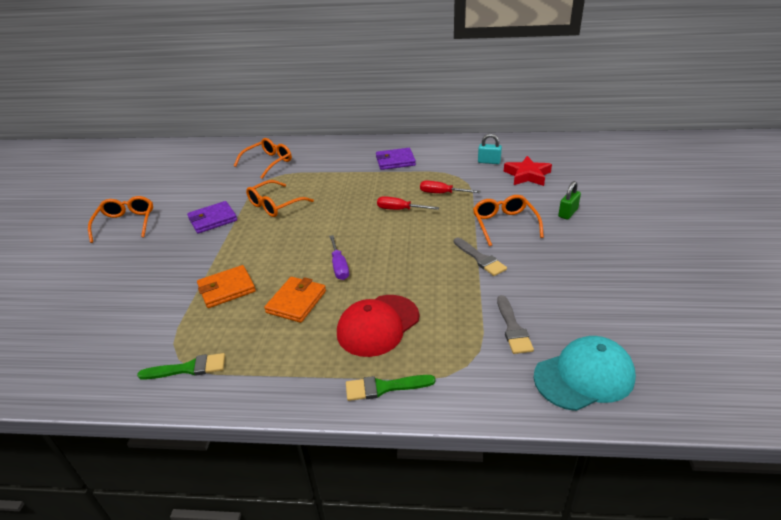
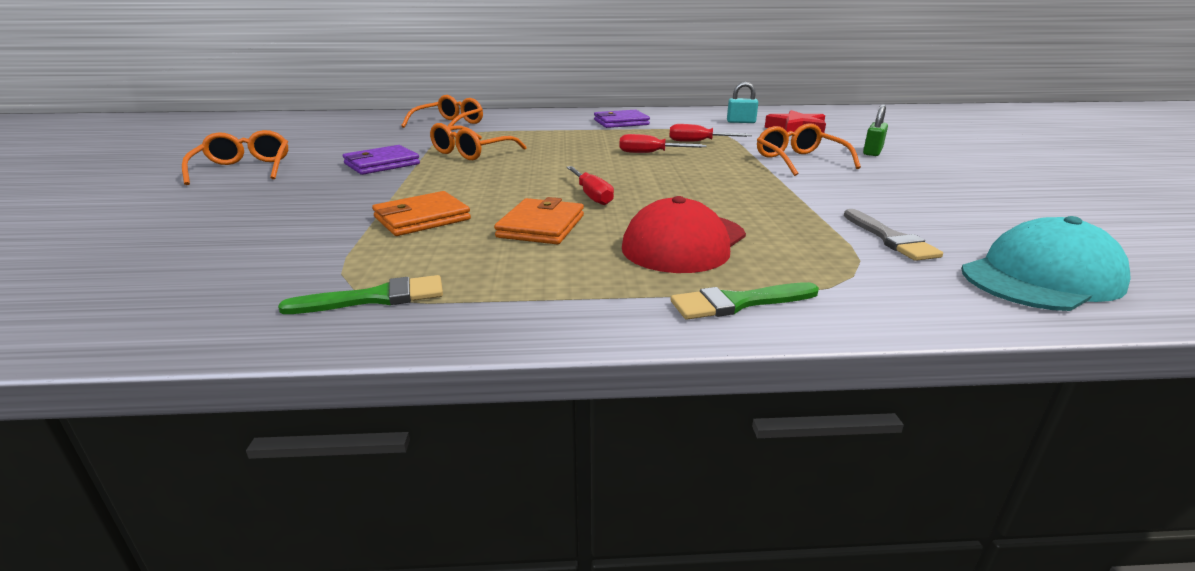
camera: 10 degrees left, 10 degrees down
(339, 266) = (592, 195): purple screwdriver -> red screwdriver
(480, 258) = (790, 185): grey brush -> none

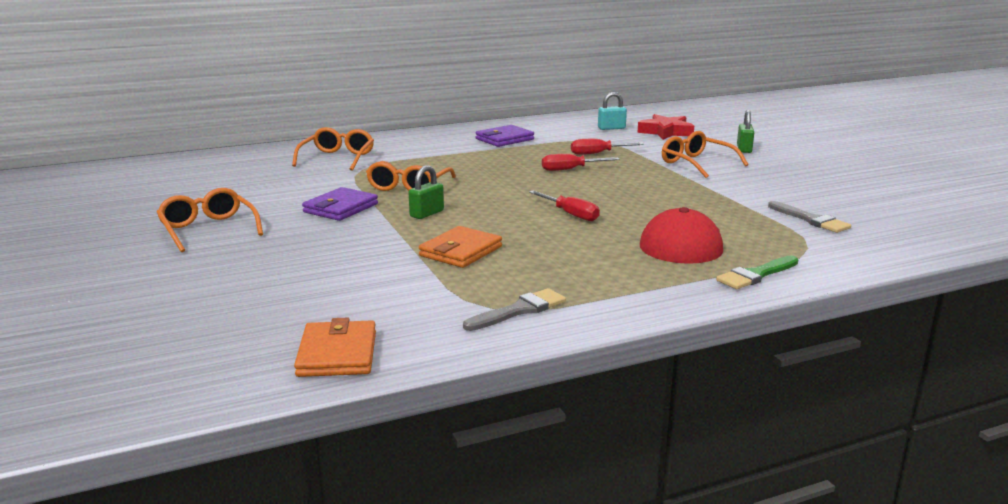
camera: 20 degrees left, 5 degrees down
(376, 298) = (519, 310): green brush -> grey brush
(449, 178) = (426, 214): none -> green padlock
(541, 226) = (565, 244): orange wallet -> orange wallet (337, 354)
(1041, 277) = (912, 233): turquoise cap -> none

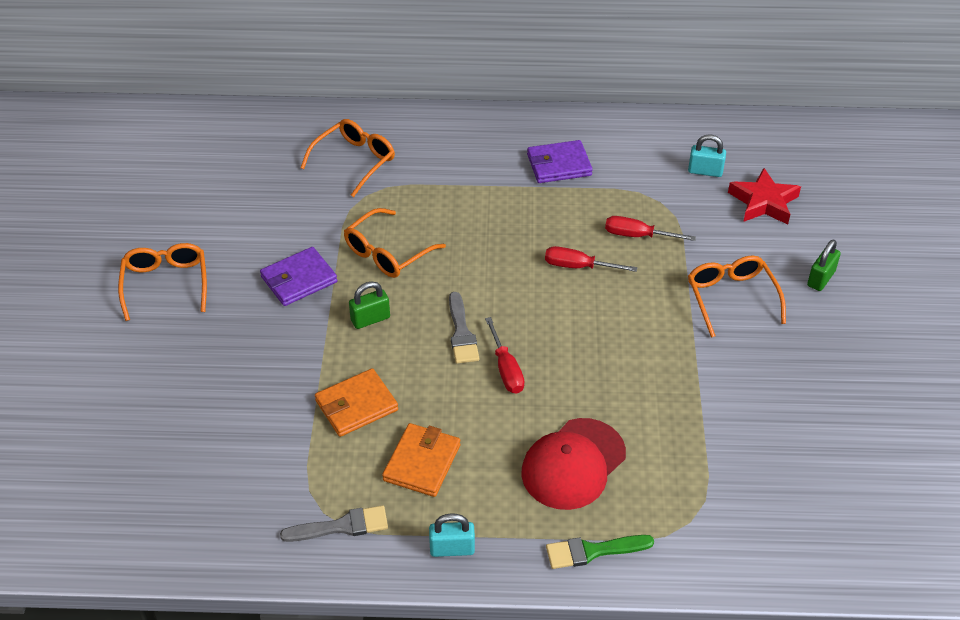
camera: 25 degrees right, 25 degrees up
(337, 354) = (168, 534): orange wallet -> orange wallet (422, 462)
(637, 299) = (452, 549): none -> turquoise padlock
(811, 220) = (745, 469): grey brush -> grey brush (461, 333)

